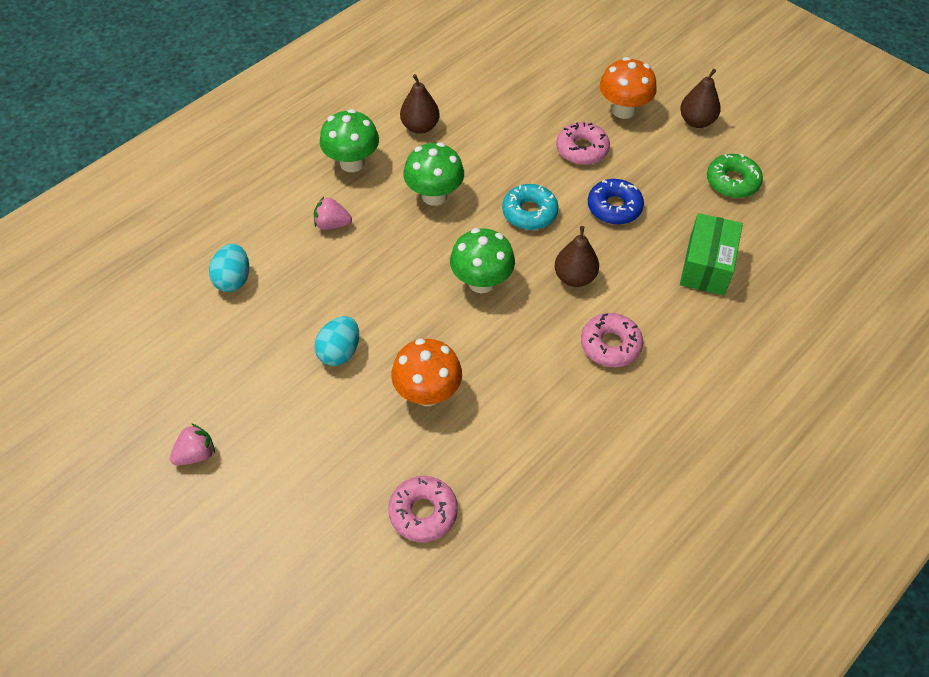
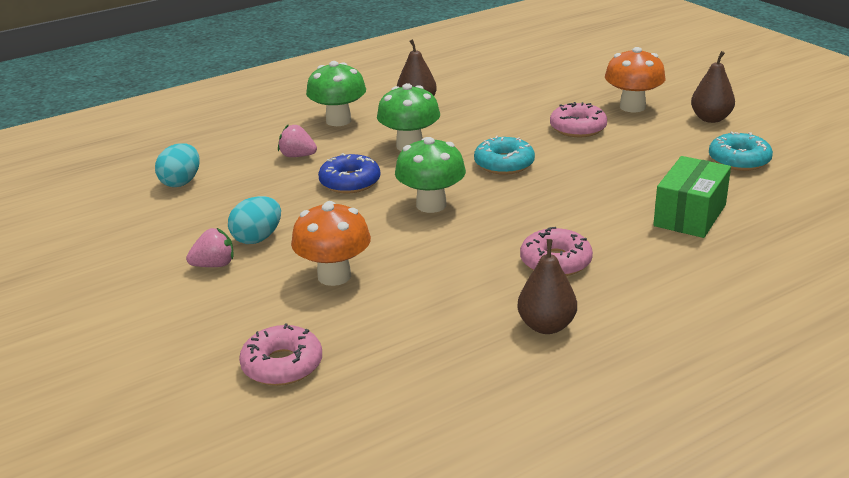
camera: 15 degrees right, 25 degrees down
(196, 454) = (69, 293): pink strawberry -> pink strawberry (214, 265)
(574, 277) = (534, 210): brown pear -> brown pear (546, 326)
(614, 207) = (598, 167): blue donut -> blue donut (350, 182)
(732, 182) = (739, 160): green donut -> turquoise donut

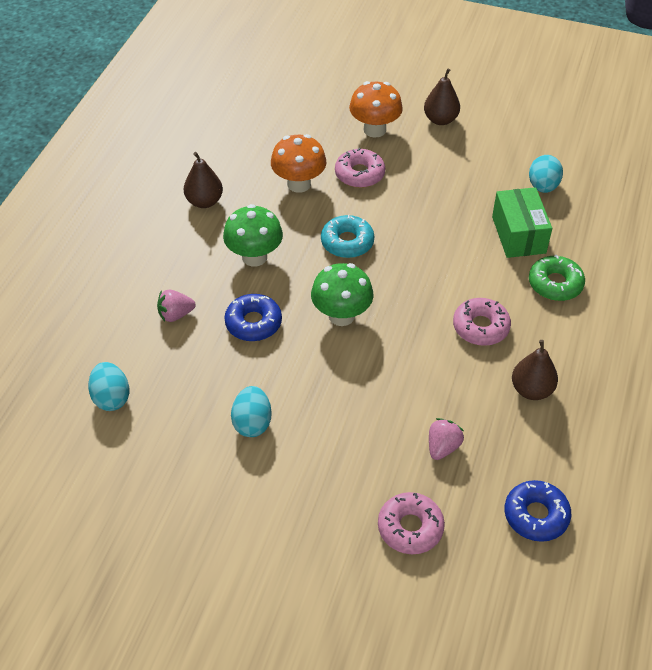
camera: 40 degrees left, 20 degrees up
(214, 265) = (252, 469): pink strawberry -> pink strawberry (443, 447)
(334, 276) = (352, 427): orange mushroom -> orange mushroom (299, 184)
(338, 120) = (160, 254): green mushroom -> none
(415, 419) = (536, 515): none -> blue donut
(684, 262) = (555, 284): none -> green donut
(739, 160) = (498, 159): turquoise donut -> none
(766, 192) = (543, 186): none -> turquoise egg

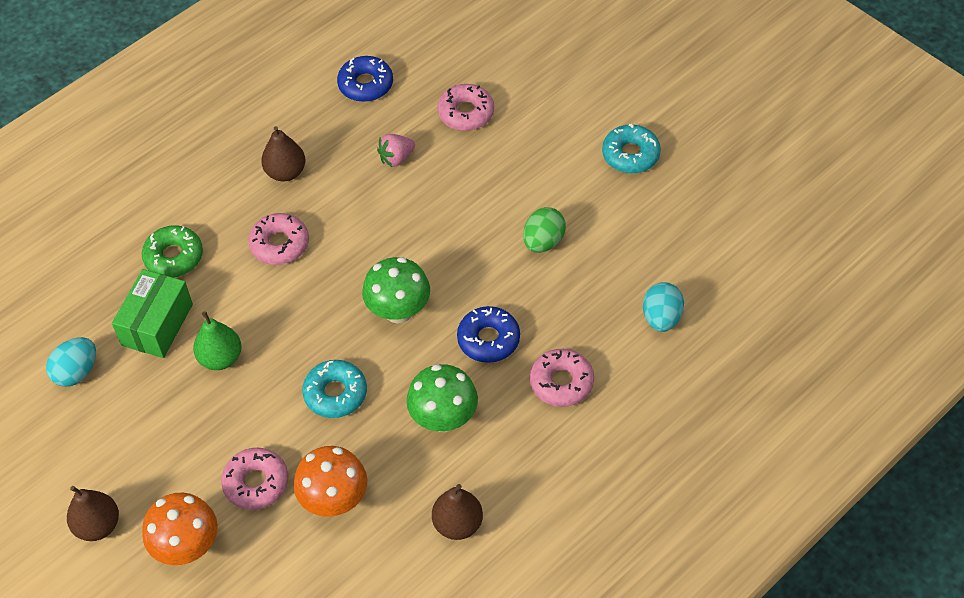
camera: 150 degrees left, 5 degrees up
(175, 315) = (561, 382): pink strawberry -> pink donut
(210, 554) = (630, 155): none -> turquoise donut
(252, 423) = (543, 242): turquoise egg -> green egg
(451, 232) = (221, 358): none -> green pear

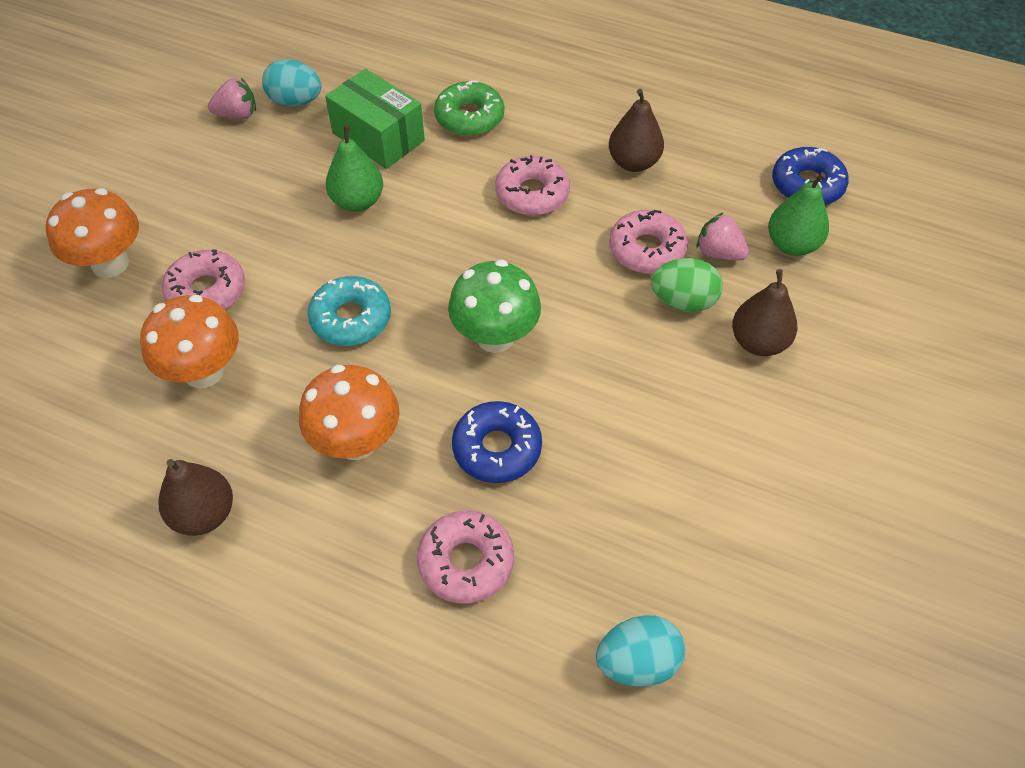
camera: 65 degrees right, 0 degrees up
(65, 419) = (237, 115): none -> pink strawberry
(98, 525) = (120, 184): brown pear -> brown pear (758, 342)
(157, 325) = (378, 137): green box -> green box turned 45 degrees clockwise
(412, 116) = (792, 245): none -> green pear
(444, 418) = (356, 442): green mushroom -> orange mushroom
(466, 113) = (837, 296): pink donut -> pink donut (647, 250)
(543, 242) = (686, 457): green egg -> green egg (683, 301)
(630, 155) = (905, 515): turquoise donut -> none

